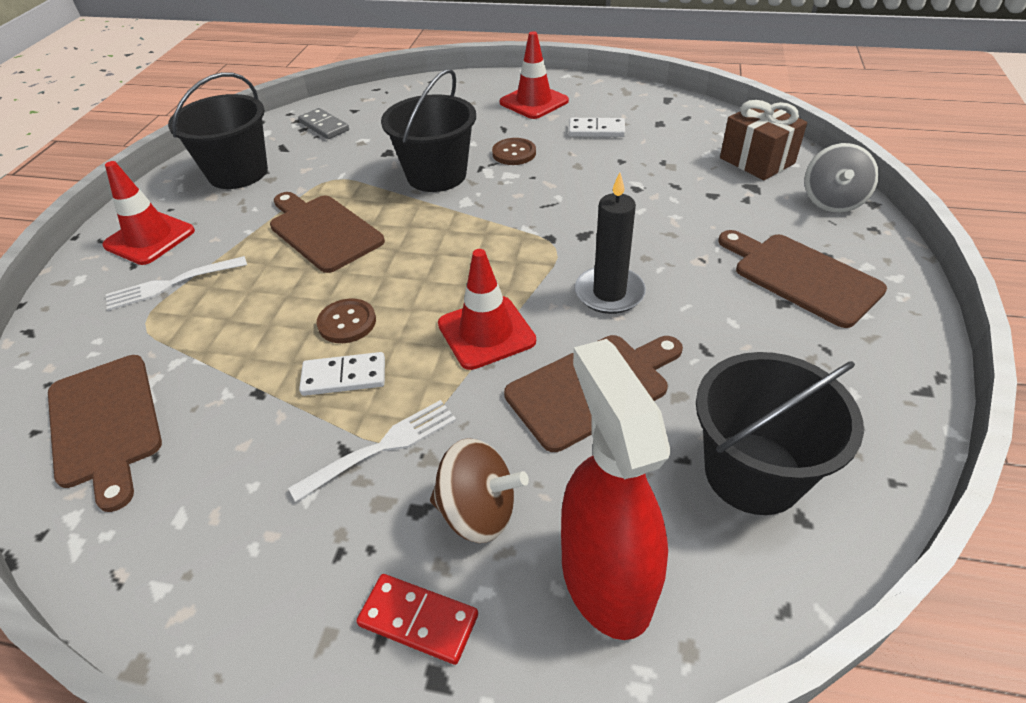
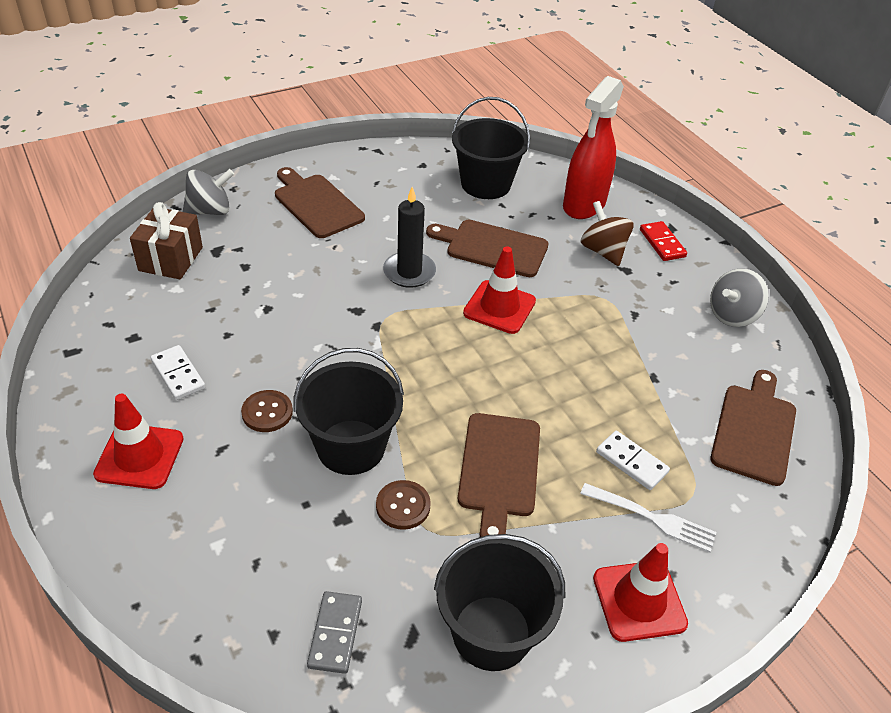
camera: 135 degrees left, 0 degrees up
(212, 570) = (732, 315): none -> grey spinning top
(344, 377) = (599, 347): white domino -> white domino (631, 462)
(347, 322) = (564, 377): brown button -> brown button (403, 506)
(380, 448) = (617, 301): white fork -> none
(801, 276) = (316, 204): brown cutting board -> brown cutting board turned 135 degrees clockwise

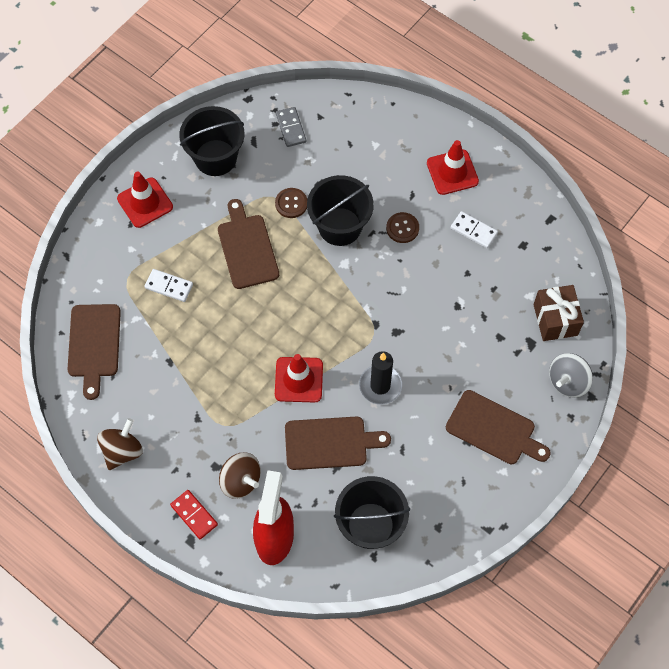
camera: 160 degrees right, 20 degrees up
(651, 518) = (148, 253): white fork -> none
(732, 315) = (122, 451): grey spinning top -> brown spinning top

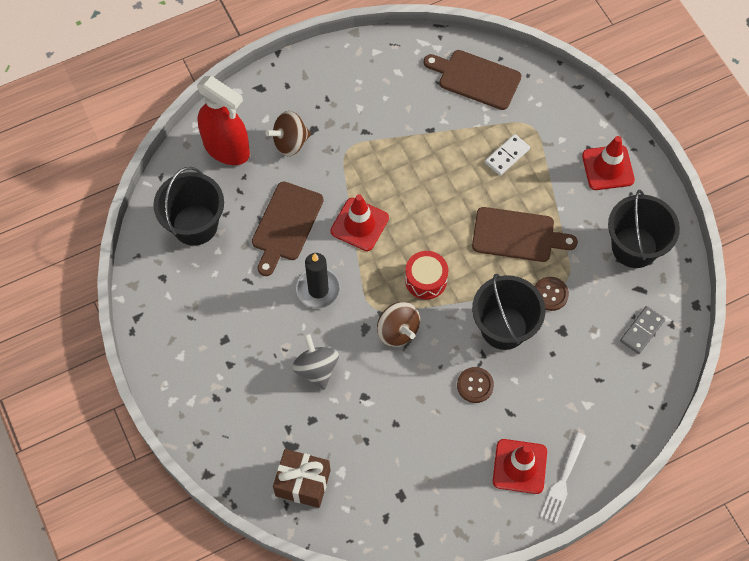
camera: 115 degrees right, 0 degrees up
(122, 451) = (364, 67): brown spinning top -> brown spinning top (398, 331)
(194, 515) = (280, 98): red domino -> none
(291, 128) = (642, 331): grey domino -> grey domino turned 60 degrees counterclockwise
(326, 303) = (426, 280): none -> red drum
(446, 140) = (563, 480): none -> white fork
(474, 231) = (440, 454): white domino -> none
(494, 429) = (223, 368): brown cutting board -> none
(568, 382) = (233, 460): grey spinning top -> grey spinning top (316, 368)

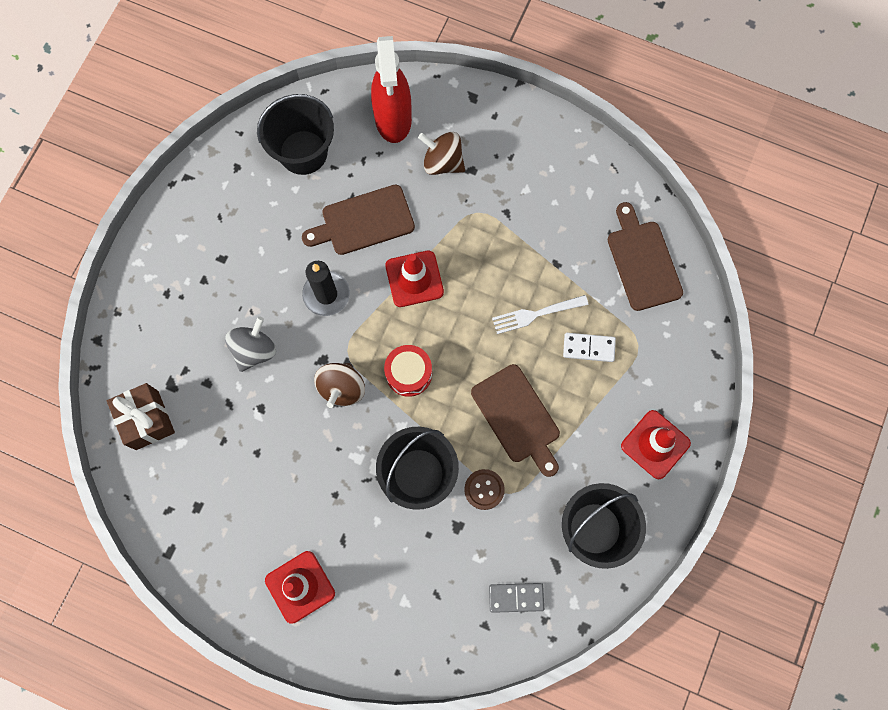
camera: 50 degrees right, 10 degrees up
(475, 385) = (344, 491): brown button -> none
(563, 480) = (317, 633): white fork -> white fork (536, 314)

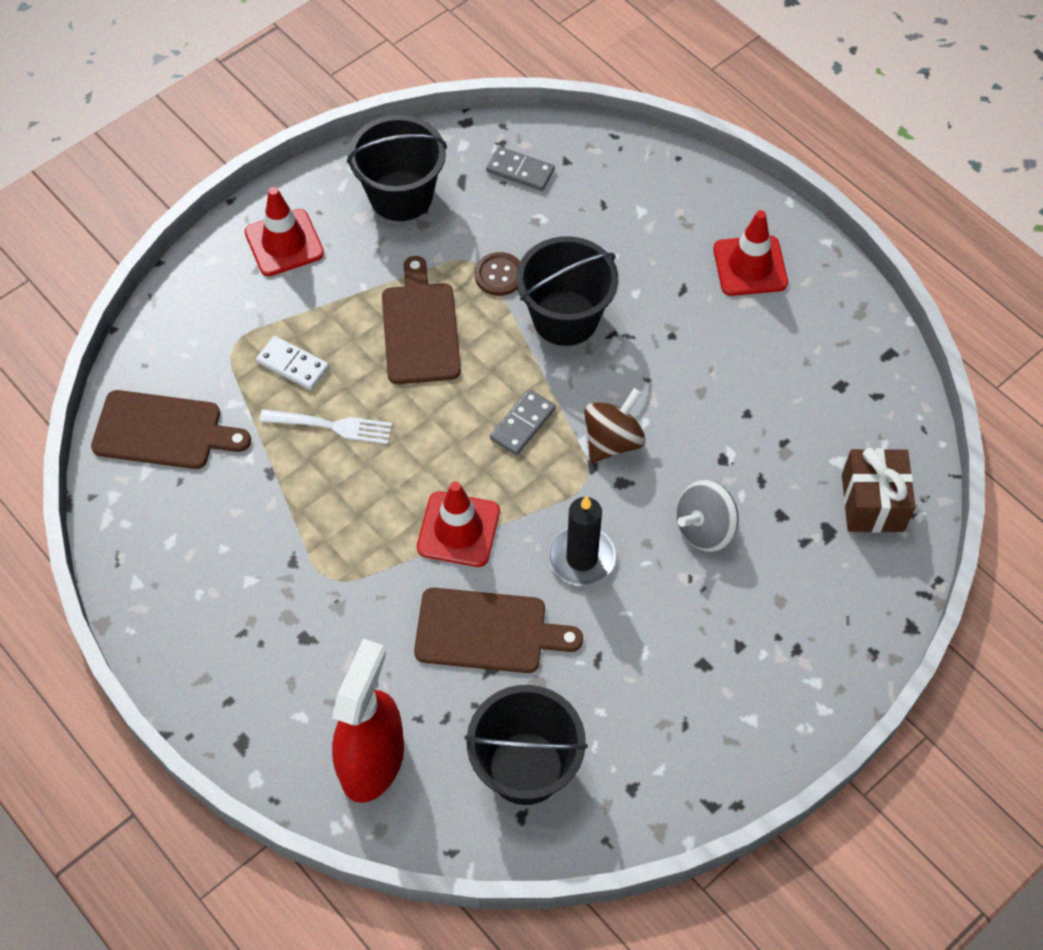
camera: 155 degrees left, 15 degrees down
(409, 373) = (523, 424): red drum -> grey domino
(442, 162) = (338, 666): brown spinning top -> none
(642, 261) = (163, 431): brown cutting board -> brown cutting board turned 90 degrees counterclockwise

